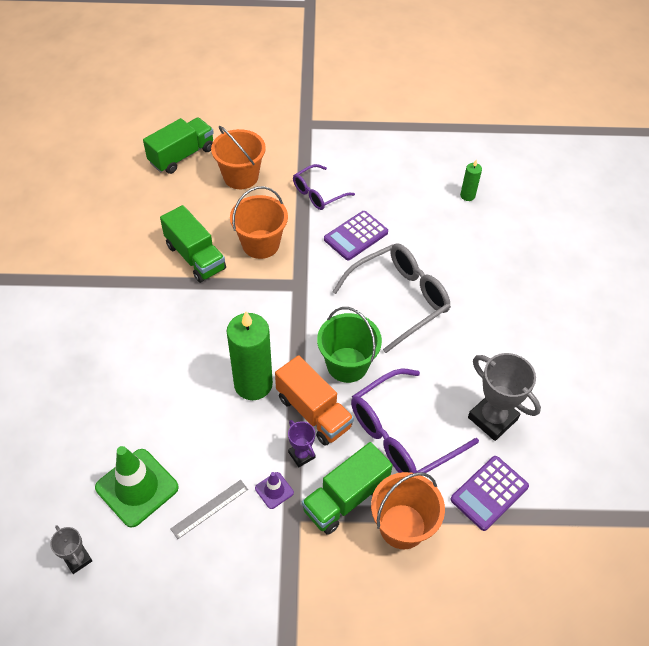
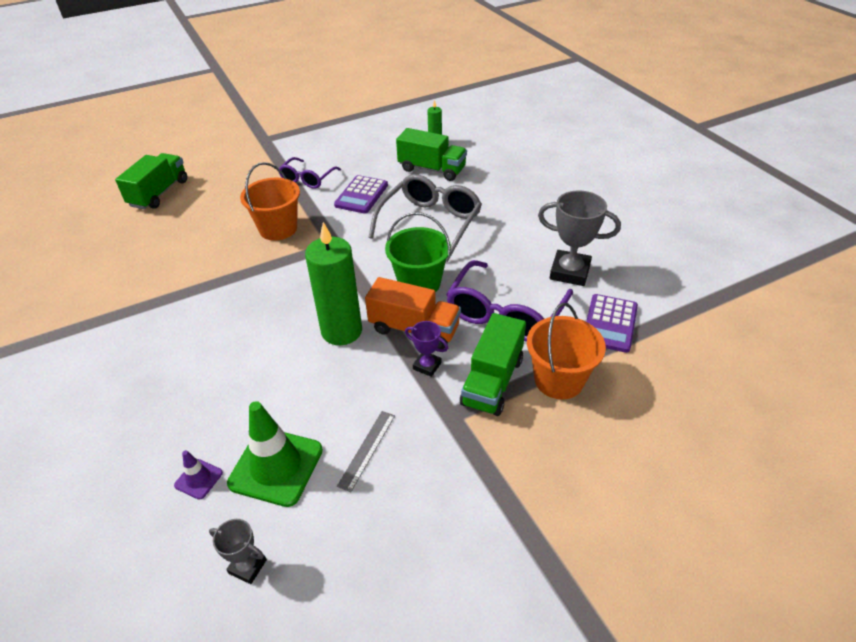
camera: 25 degrees left, 10 degrees down
(195, 257) = (219, 259): green truck -> green truck (432, 169)
(241, 176) = (227, 190): orange bucket -> none
(274, 490) = (421, 405): purple traffic cone -> purple traffic cone (198, 479)

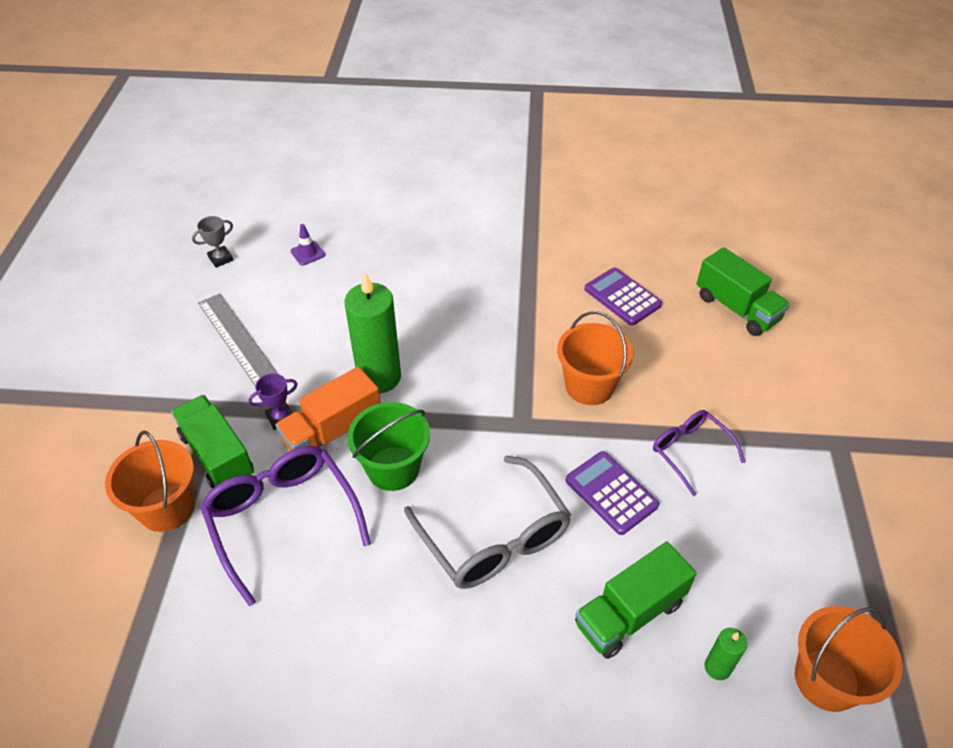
camera: 120 degrees right, 5 degrees up
(276, 466) = (278, 291): green traffic cone -> none
(367, 449) = (240, 343): grey ruler -> grey ruler, size x1.82
(413, 118) = (826, 680): none -> orange bucket
(569, 272) = (282, 633): grey trophy -> none
(609, 323) = (178, 610): purple calculator -> purple calculator (622, 297)

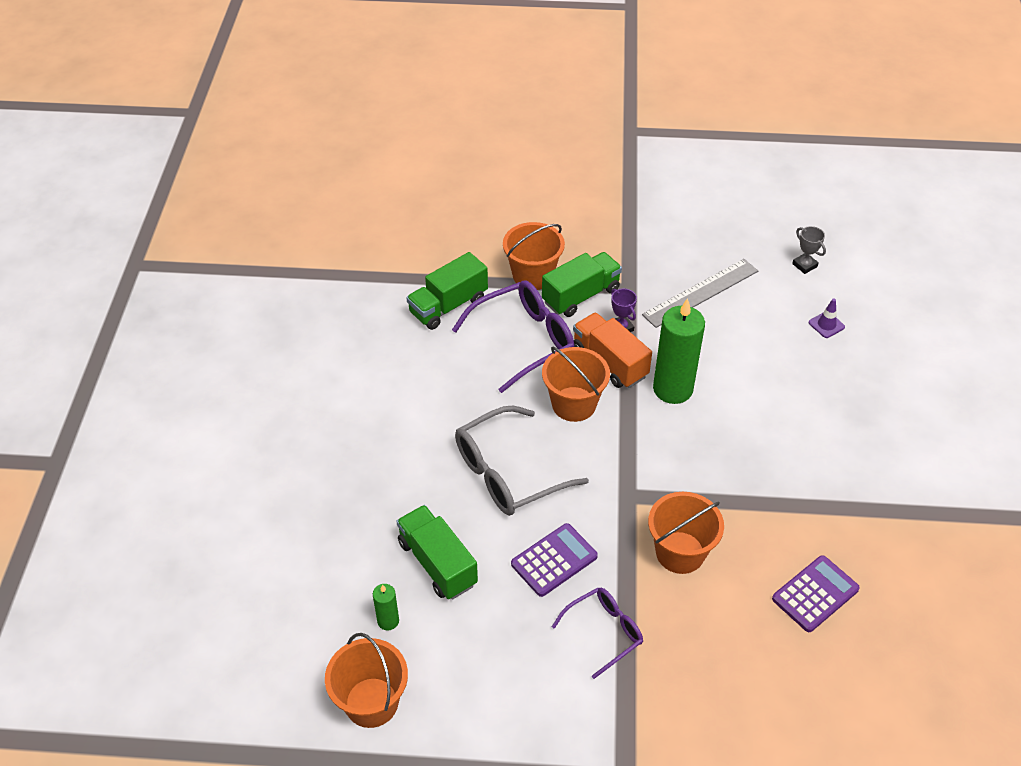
camera: 90 degrees right, 0 degrees up
(393, 468) = (574, 404): green bucket -> orange bucket
(736, 308) = (818, 713): green truck -> green truck (448, 306)

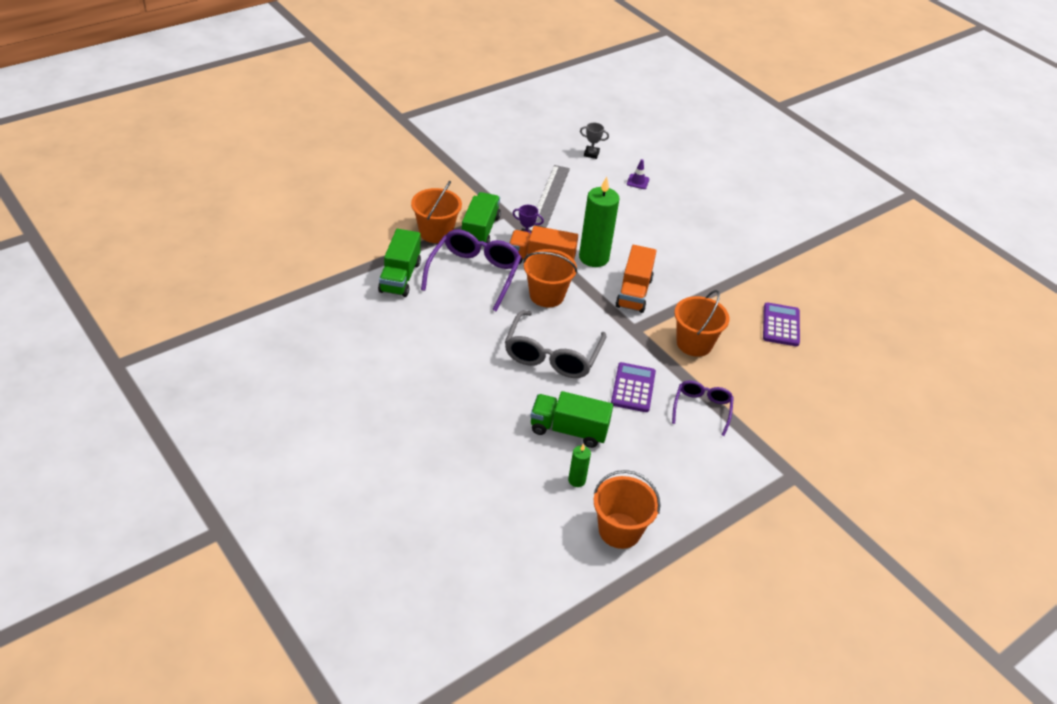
camera: 45 degrees left, 5 degrees down
(675, 454) = (634, 292): none -> orange truck

